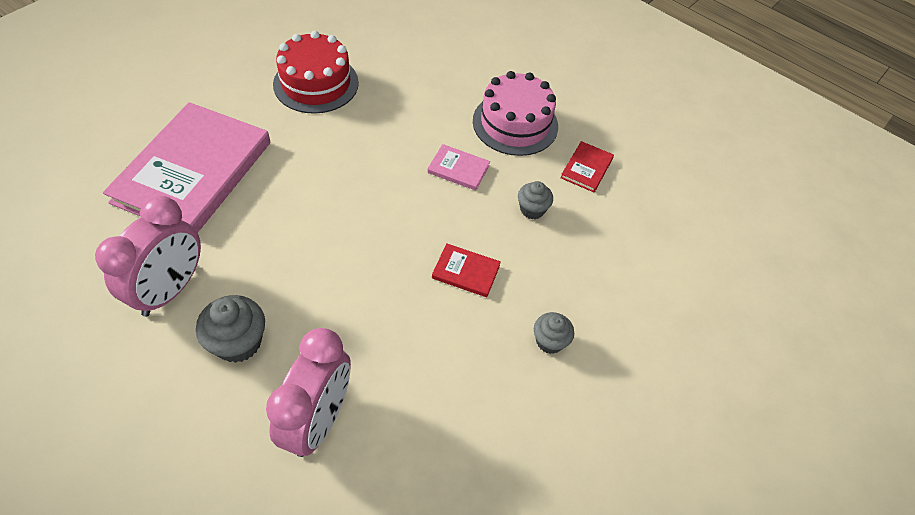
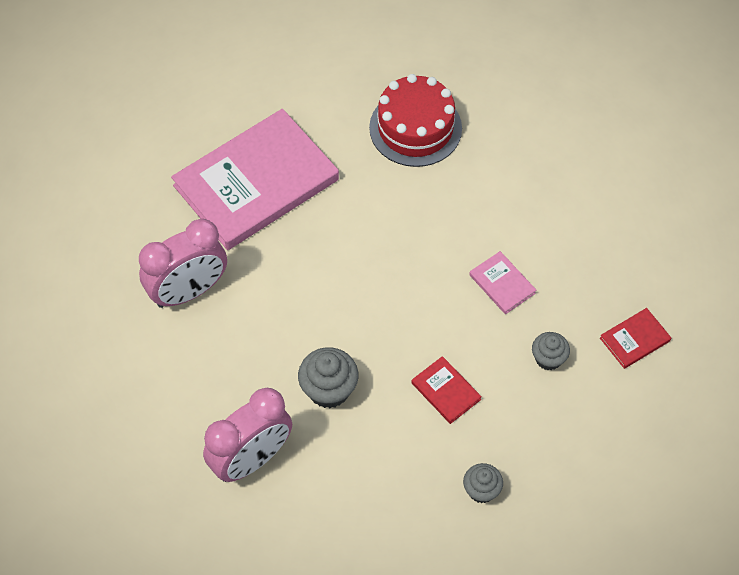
camera: 35 degrees right, 5 degrees up
(238, 342) = (221, 364): grey cupcake -> grey cupcake (329, 389)
(515, 123) = (592, 257): pink cake -> none

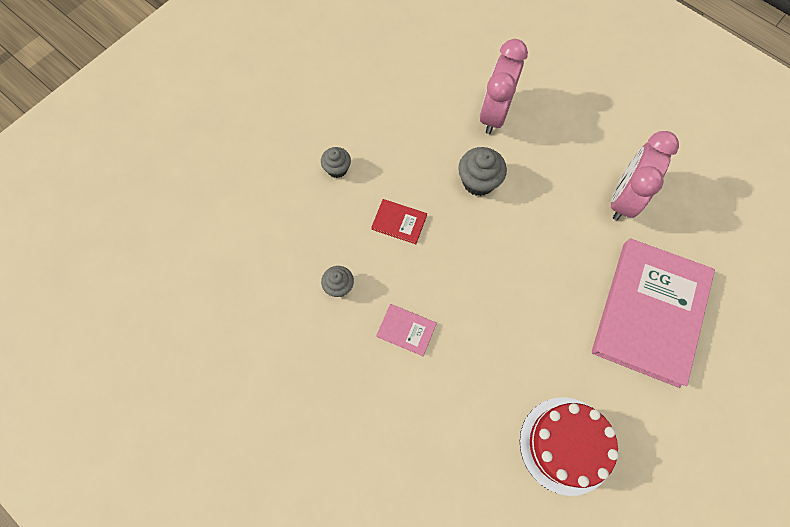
camera: 150 degrees right, 10 degrees up
(635, 339) = (280, 338): red book -> none

